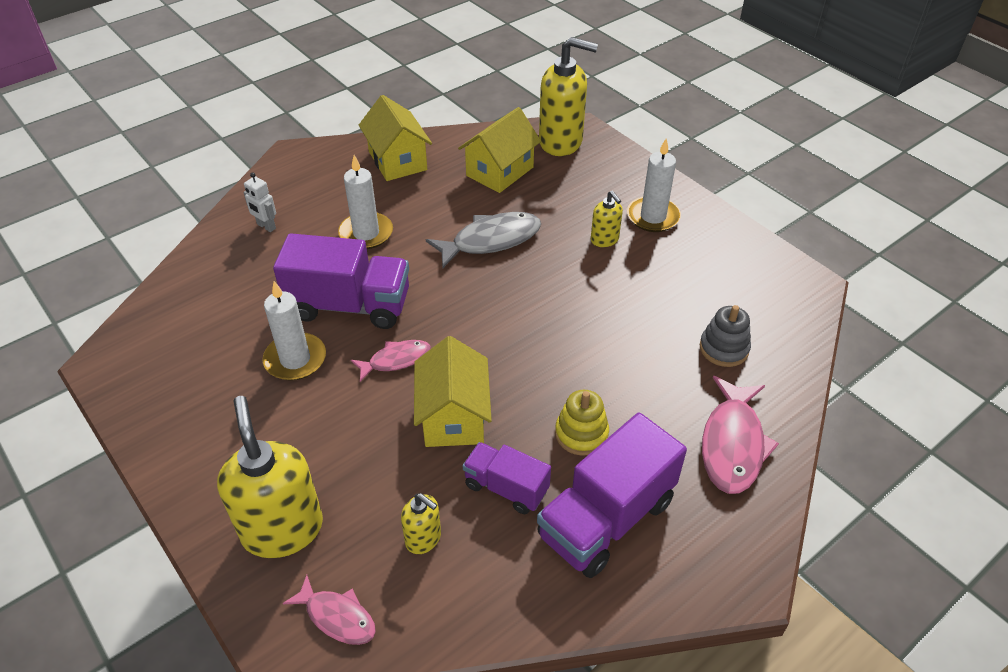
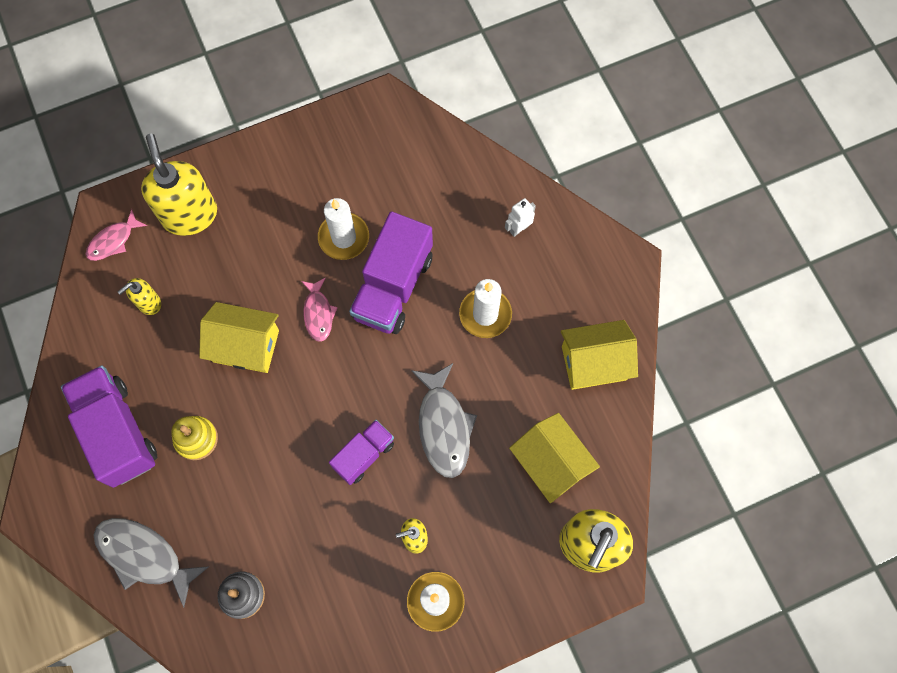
camera: 105 degrees right, 25 degrees up
(282, 529) = (190, 215): yellow soap dispenser -> yellow soap dispenser turned 105 degrees counterclockwise
(506, 488) = (168, 368): purple truck -> purple truck (364, 455)
(732, 444) = (144, 556): pink fish -> grey fish

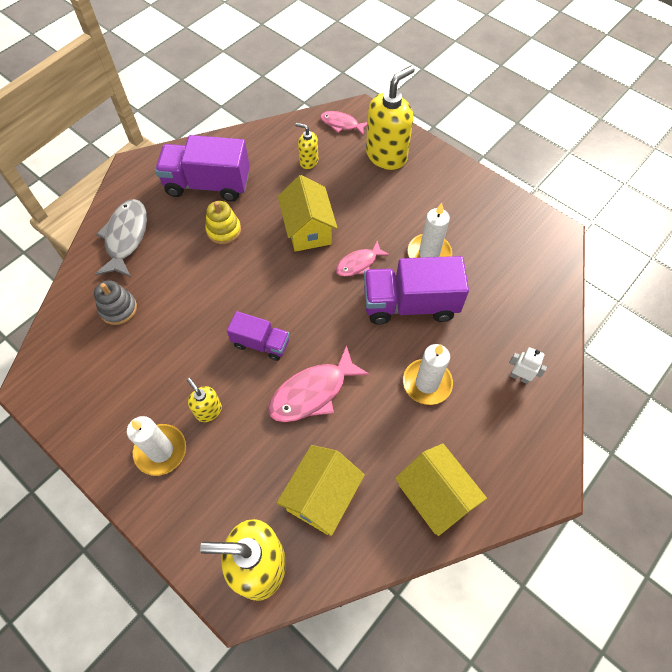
camera: 65 degrees right, 10 degrees down
(117, 432) = (208, 184): purple truck -> purple truck turned 120 degrees counterclockwise
(443, 426) = (312, 392): grey fish -> pink fish

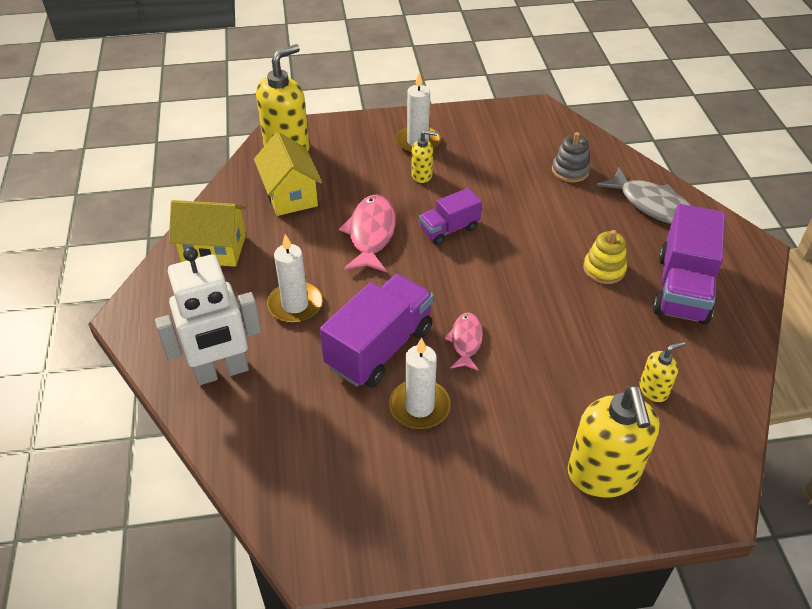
camera: 130 degrees right, 15 degrees down
(208, 184) = (682, 288): purple truck -> purple truck turned 150 degrees clockwise
(308, 229) = (547, 329): yellow house -> none
(341, 124) = (701, 466): pink fish -> none
(519, 377) = (221, 372): white robot -> white robot, size x2.34

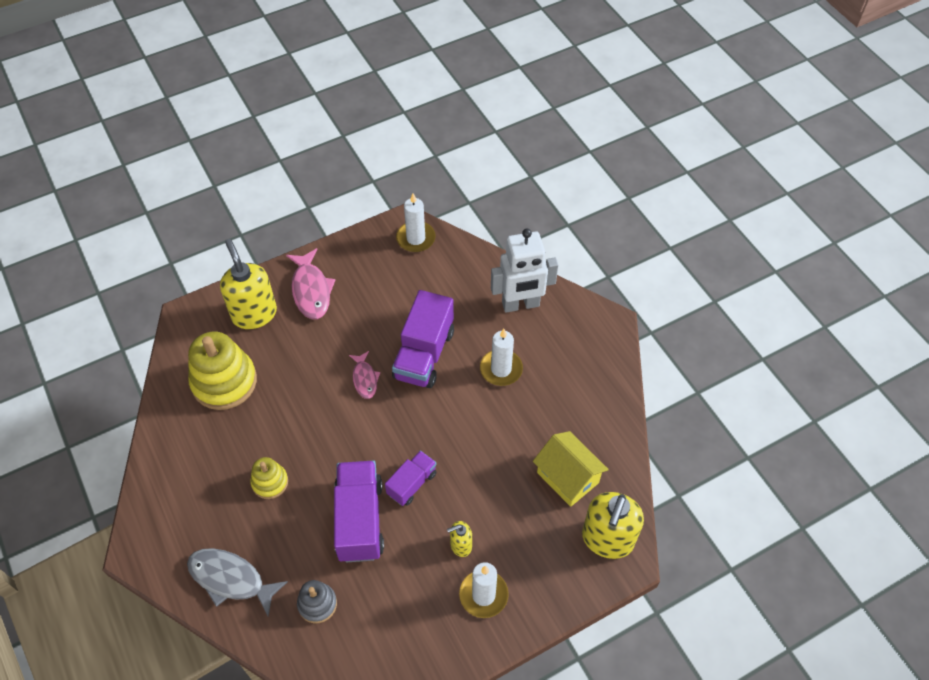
camera: 160 degrees right, 10 degrees up
(214, 249) = (593, 398): yellow house -> none
(221, 372) = (520, 305): white robot -> white robot turned 150 degrees counterclockwise
(371, 234) = (476, 456): pink fish -> pink fish (311, 290)
(419, 406) = (380, 321): white candle -> white candle (416, 238)
(653, 390) = (224, 382): yellow soap dispenser -> yellow stacking toy
(682, 288) = (203, 482): purple truck -> purple truck (359, 520)

